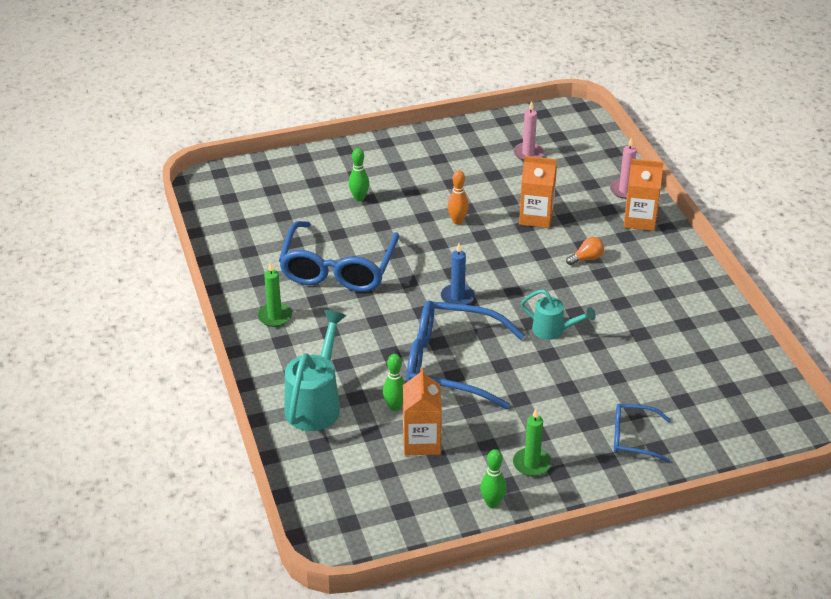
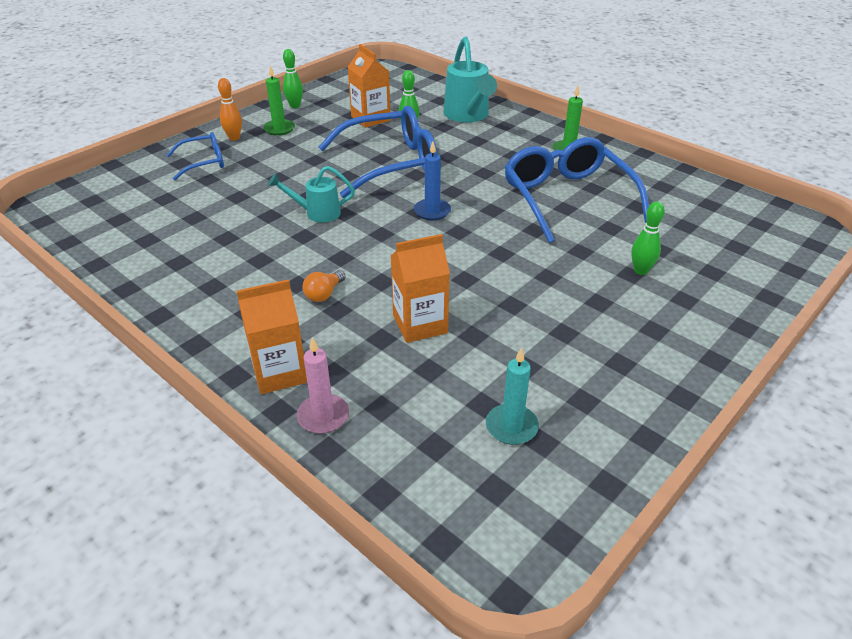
camera: 150 degrees right, 0 degrees up
(457, 221) = (507, 285): orange bowling pin -> orange bowling pin (234, 138)
(528, 153) = (511, 426): pink candle -> turquoise candle

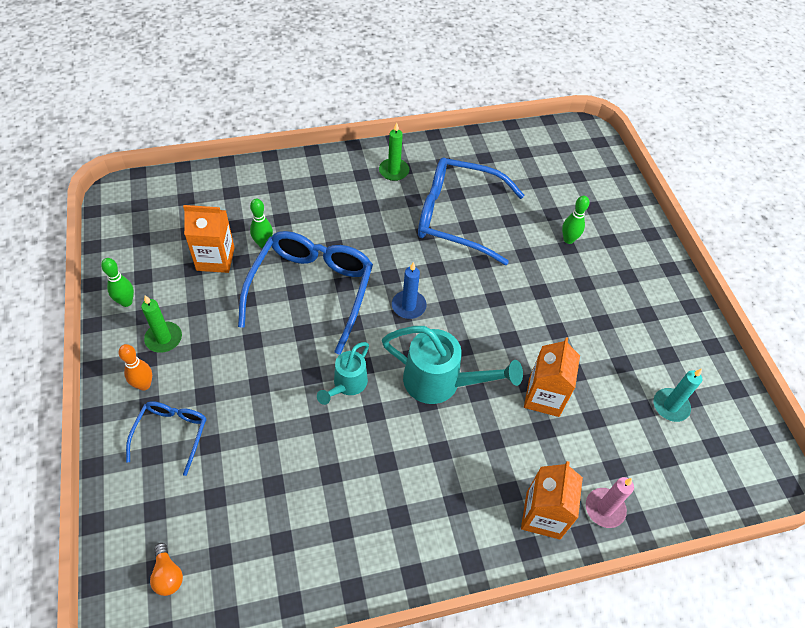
camera: 60 degrees left, 15 degrees up
(324, 294) = (467, 438): orange light bulb -> orange light bulb (168, 575)
(468, 116) = (280, 192): turquoise watering can -> turquoise watering can (441, 383)

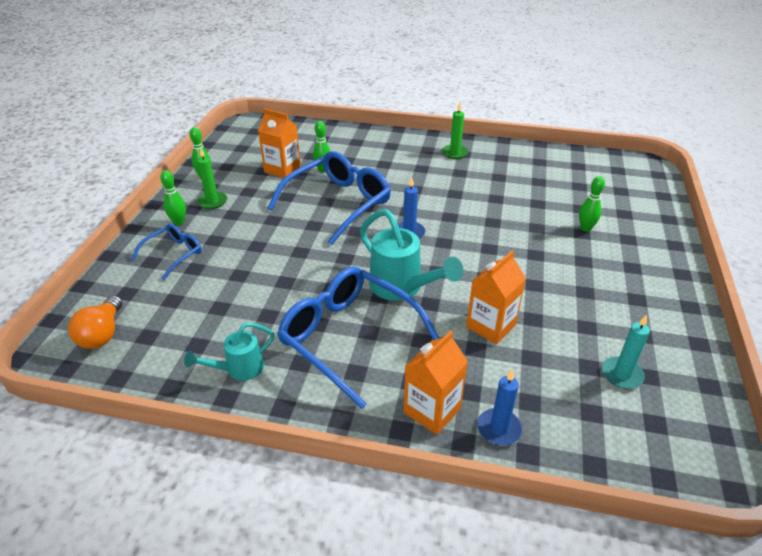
camera: 30 degrees right, 15 degrees down
(144, 385) = (179, 222): orange bowling pin -> green bowling pin
(168, 575) = (102, 333): orange light bulb -> orange light bulb, size x1.56
(347, 385) = (322, 266): turquoise watering can -> turquoise watering can (238, 369)
(457, 217) = (490, 190): blue glasses -> blue glasses (348, 337)
(604, 508) = (498, 429): pink candle -> blue candle

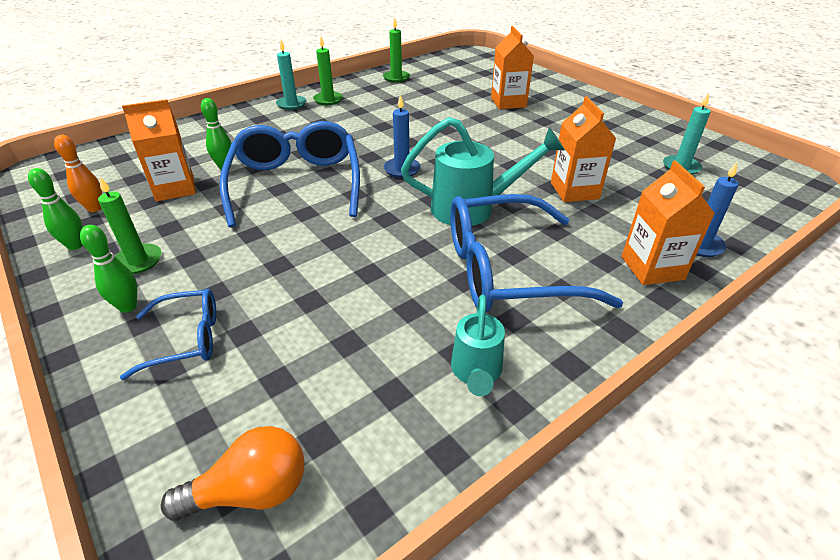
camera: 50 degrees left, 0 degrees up
(102, 333) = (251, 491): orange light bulb -> orange light bulb turned 60 degrees counterclockwise
(174, 254) = (186, 339): blue glasses -> blue glasses turned 90 degrees clockwise
(237, 160) = (95, 208): none -> orange bowling pin
(426, 144) = (291, 104): none -> turquoise candle
(535, 159) = (396, 78): none -> green candle
(585, 228) = (508, 102): green bowling pin -> orange carton

